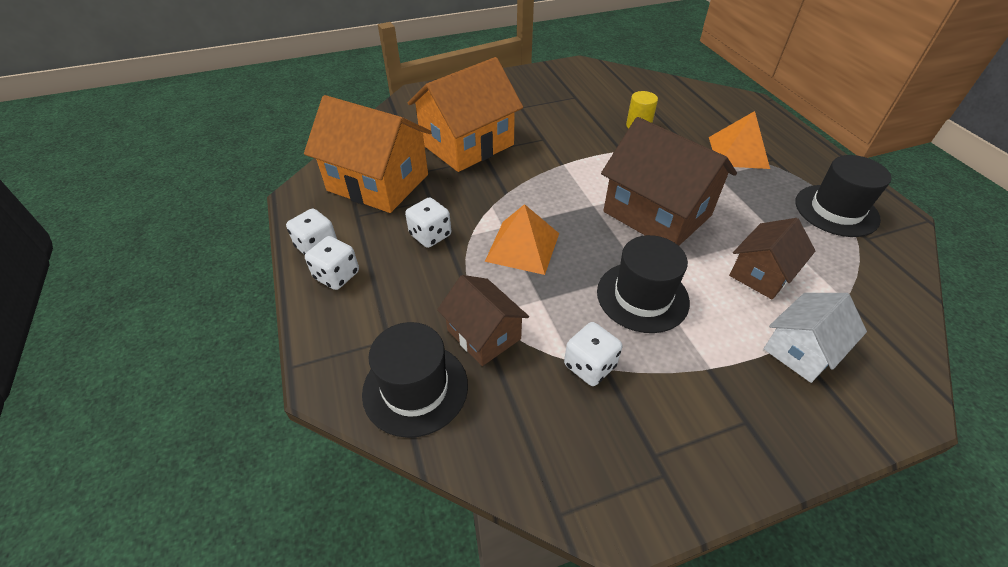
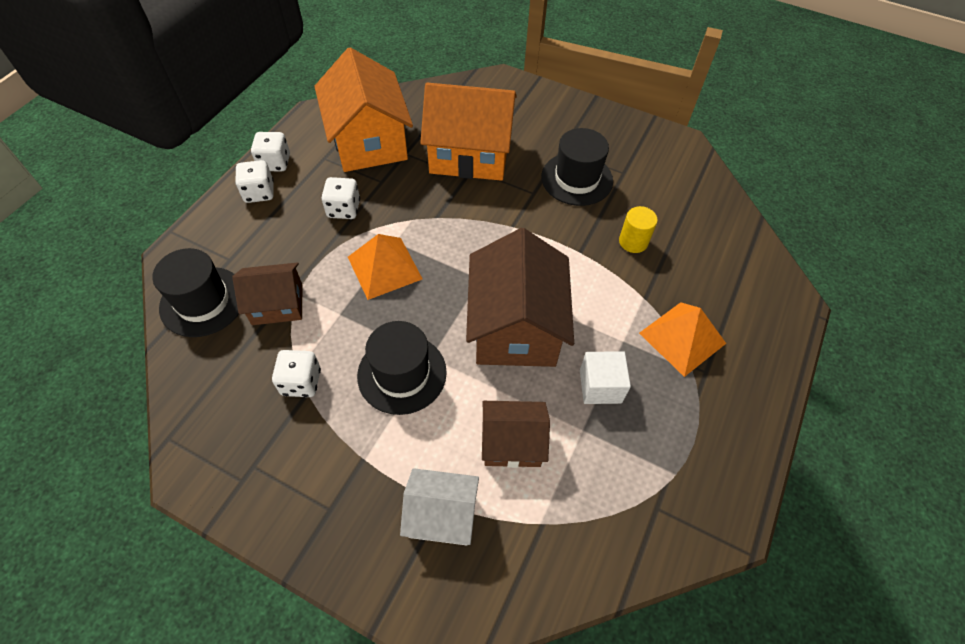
camera: 45 degrees right, 10 degrees up
(483, 334) = (277, 304): brown house -> brown house turned 75 degrees clockwise
(747, 206) = (600, 386): none -> white cube
(836, 210) = (675, 463): black hat -> black hat (577, 179)

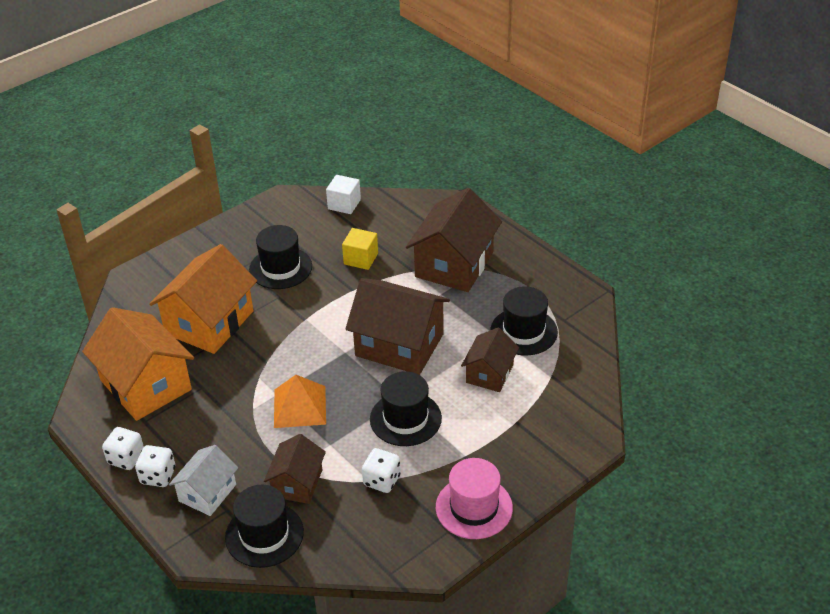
camera: 65 degrees left, 15 degrees down
(283, 498) = (474, 507): none -> pink hat
(344, 209) = (218, 419): white dice -> none
(369, 141) = (145, 385): orange house -> orange house turned 45 degrees clockwise
(441, 515) = (524, 423): white house -> white house (207, 493)
(600, 386) = (469, 317): white cube -> white cube (344, 204)
(607, 461) = (523, 331): none -> black hat
(633, 241) = (361, 259): yellow cylinder -> yellow cube
(682, 338) = (454, 264): orange pyramid -> brown house

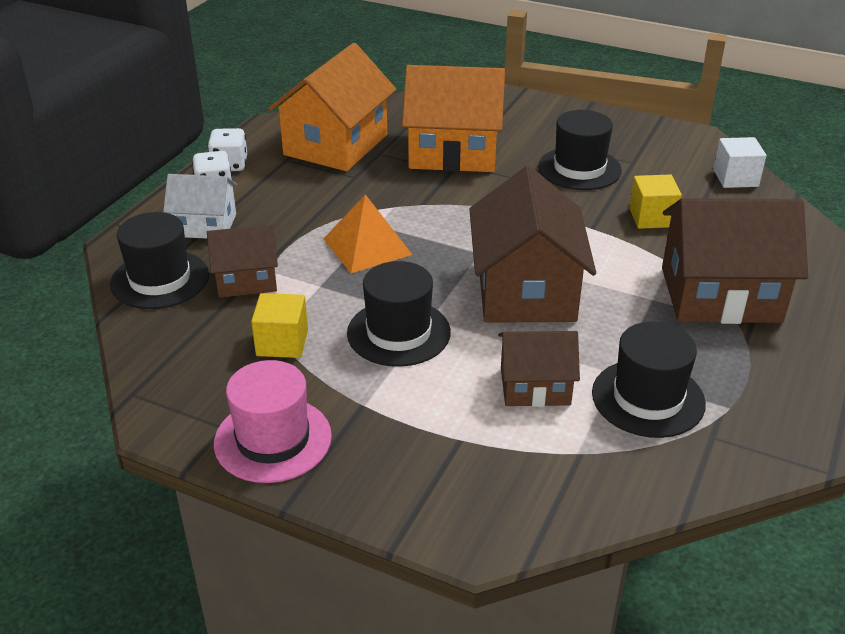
camera: 65 degrees right, 5 degrees down
(382, 480) = (282, 343): white dice -> yellow cube

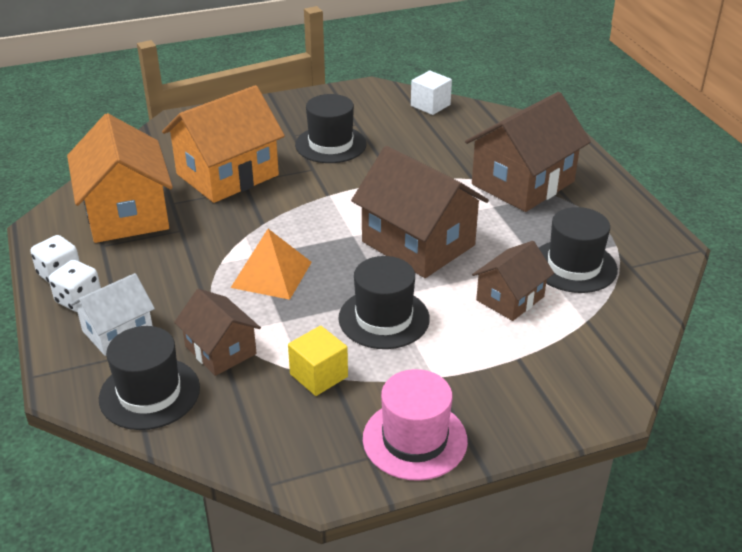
camera: 45 degrees left, 0 degrees up
(246, 280) = (220, 350): brown house -> brown house turned 75 degrees counterclockwise
(652, 217) = (420, 155): yellow cube -> none

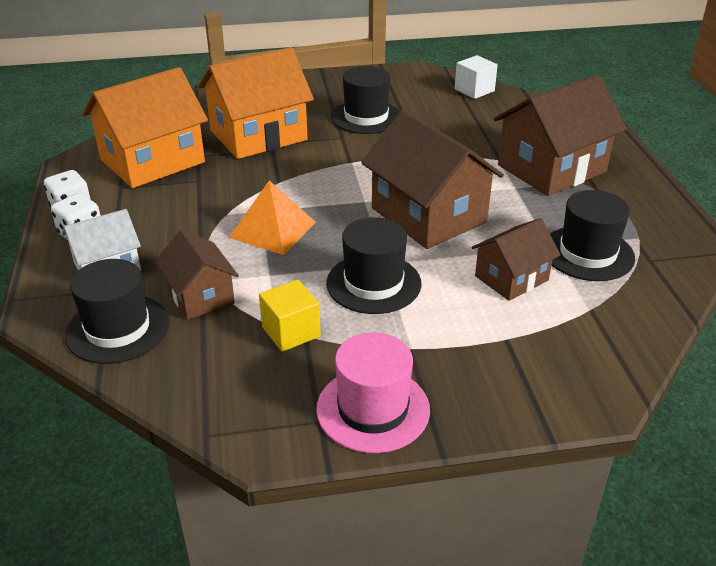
camera: 10 degrees right, 0 degrees up
(126, 213) = (152, 161): orange house -> orange house turned 60 degrees clockwise

